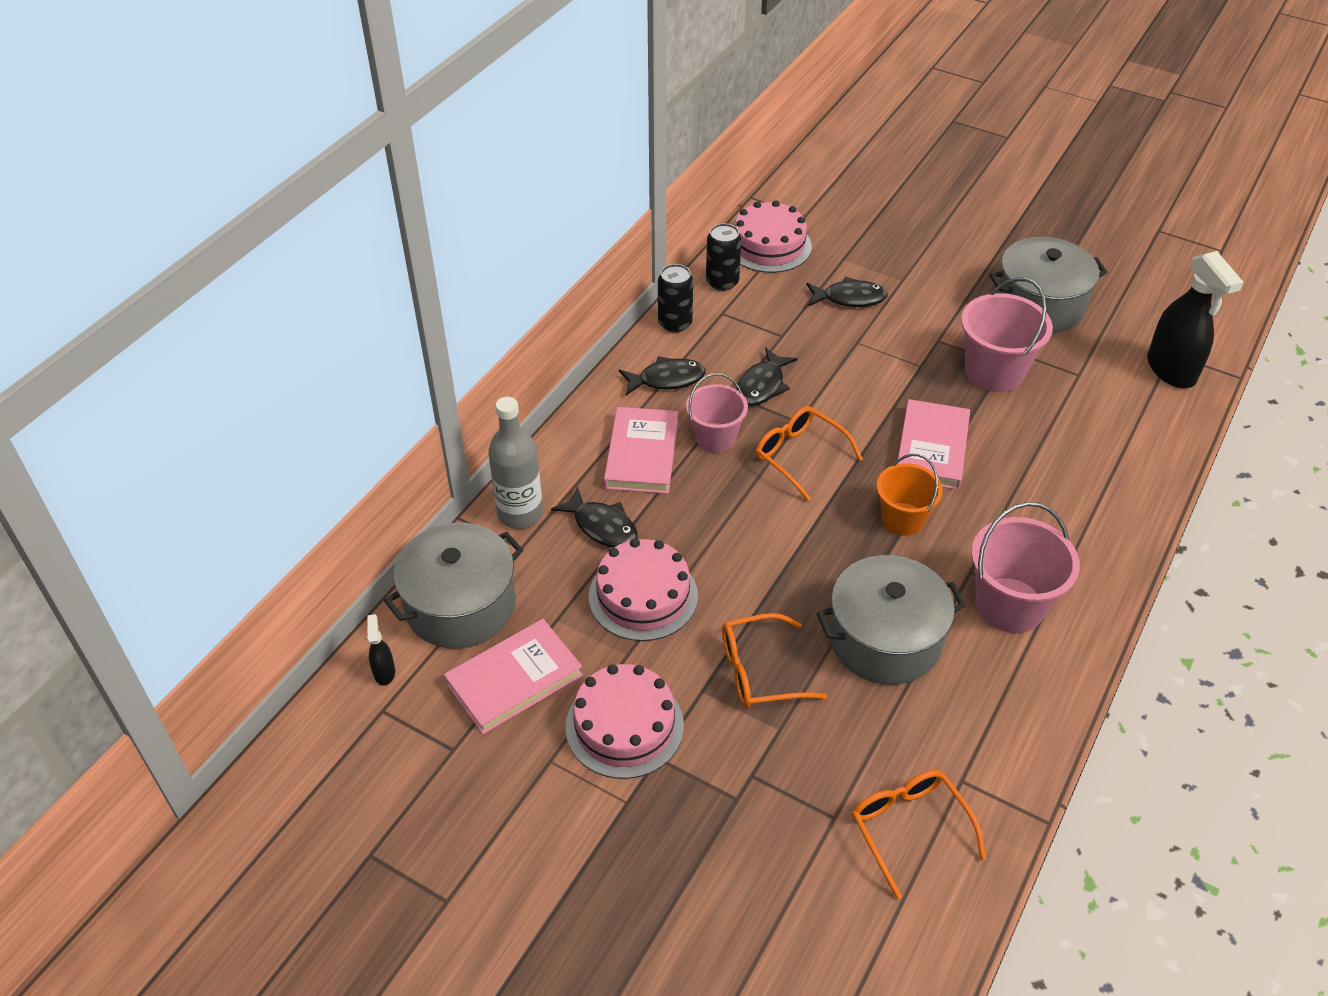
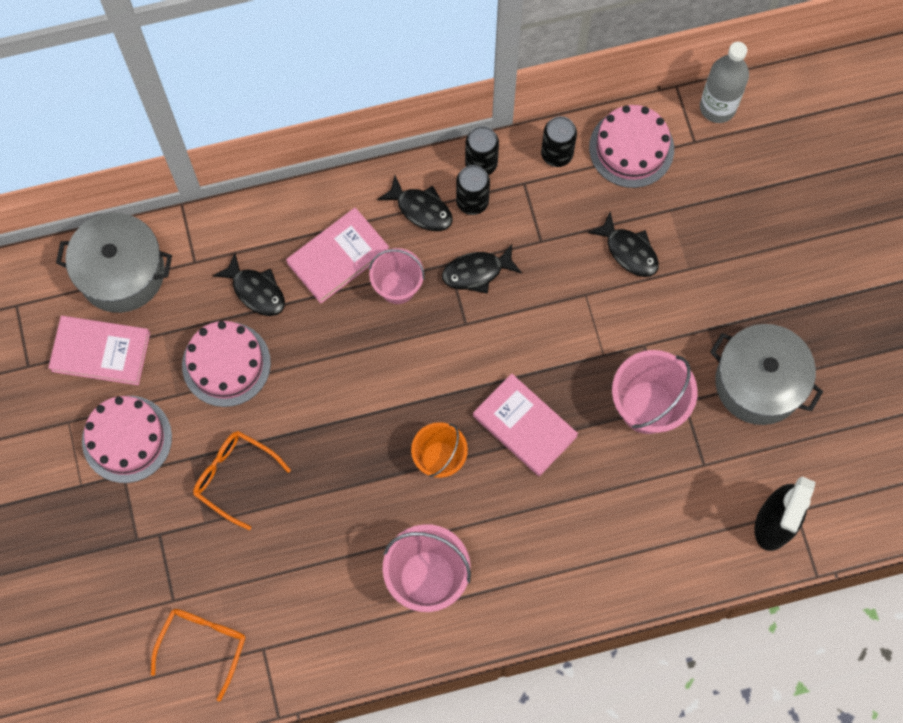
camera: 45 degrees right, 25 degrees up
(384, 672) = (40, 280): black spray bottle -> none
(520, 513) = (219, 235): grey bottle -> grey bottle (717, 107)
(602, 526) = (256, 291): black fish -> black fish turned 45 degrees counterclockwise
(699, 348) = (472, 201): none -> black can
(799, 456) = (434, 351): orange glasses -> none
(884, 639) = (327, 527): grey pot -> none
(931, 448) = (524, 426): pink book -> pink book turned 75 degrees clockwise

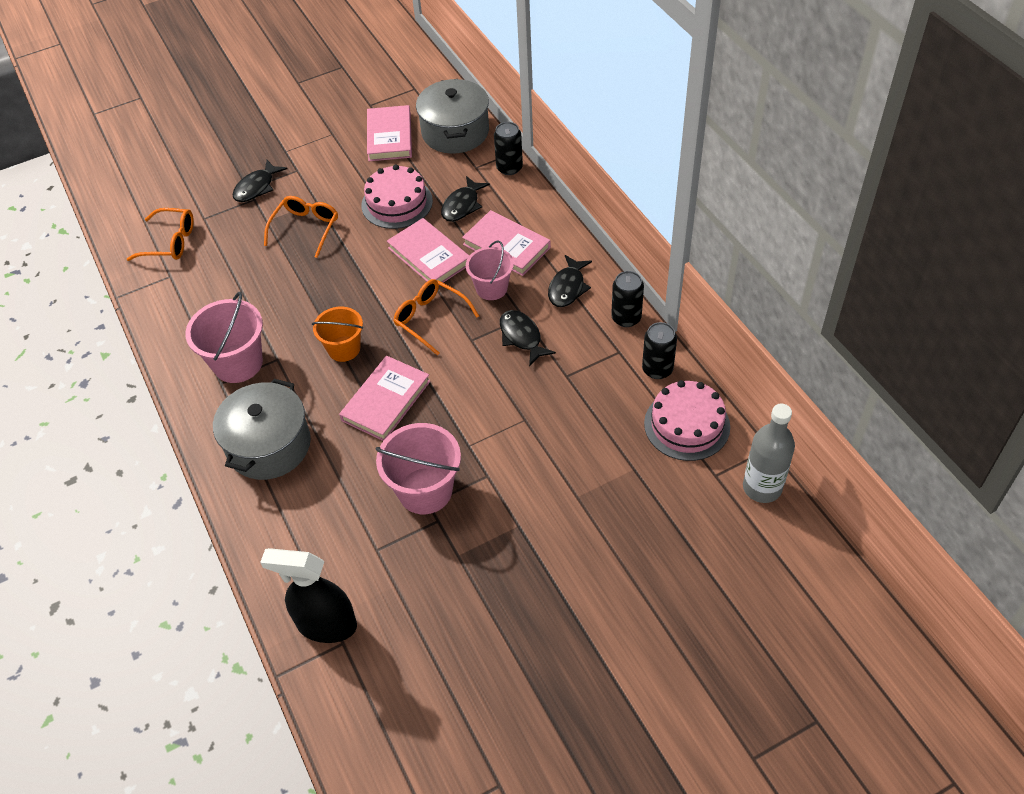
camera: 80 degrees right, 20 degrees down
(127, 439) = (325, 165): pink cake -> none
(326, 343) = (429, 256): none -> pink book
(423, 360) = (430, 319): none -> orange glasses
(472, 201) = (587, 320): black can -> black can (509, 168)
(628, 251) = (579, 444): black fish -> black fish (257, 187)
(759, 383) = (473, 582): grey pot -> grey pot (269, 445)

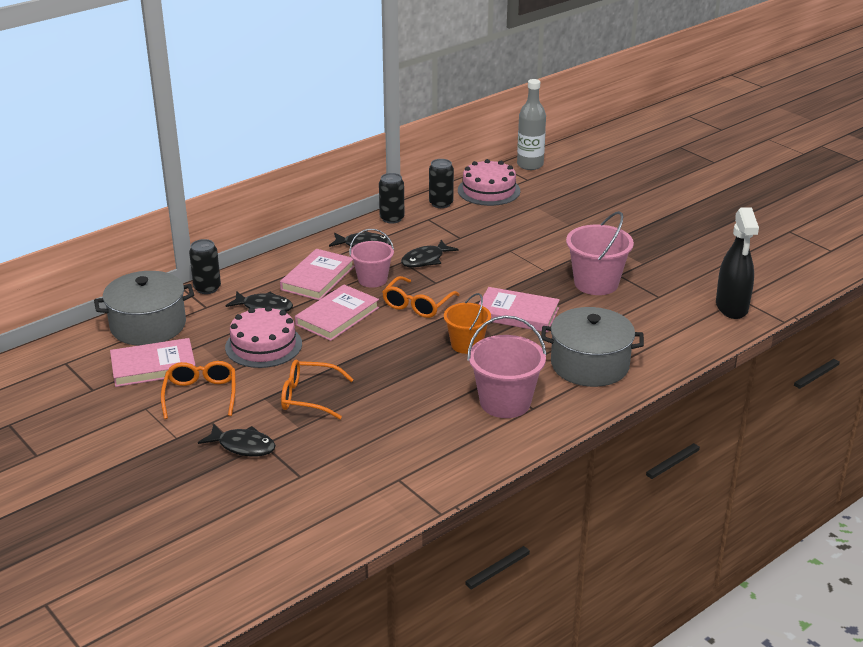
camera: 105 degrees left, 20 degrees down
(170, 242) = (344, 493): orange glasses -> orange glasses (201, 395)

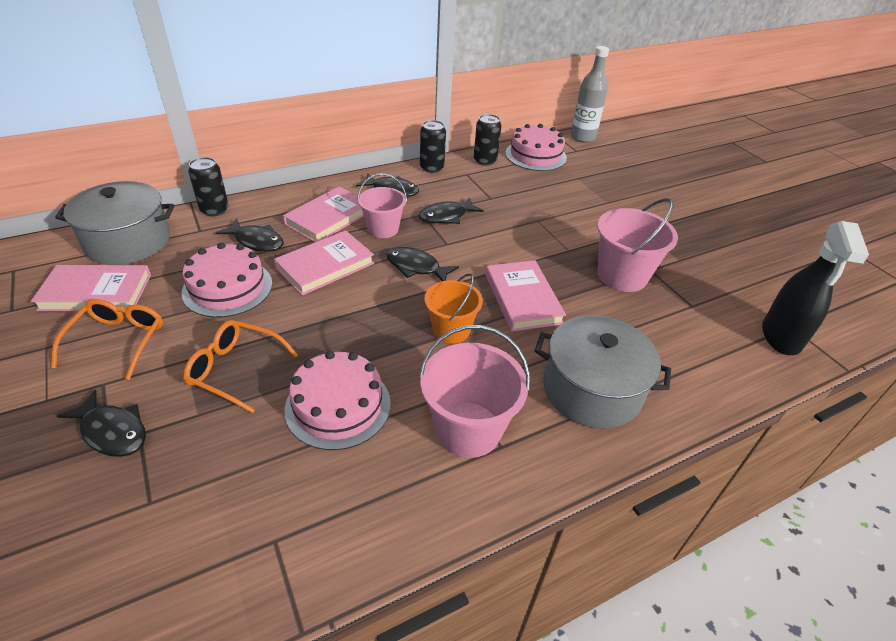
camera: 10 degrees right, 10 degrees up
(402, 405) = (338, 406): none -> pink cake
(417, 305) = (416, 267): orange glasses -> black fish
(517, 313) = (522, 298): pink book -> pink book turned 45 degrees clockwise

